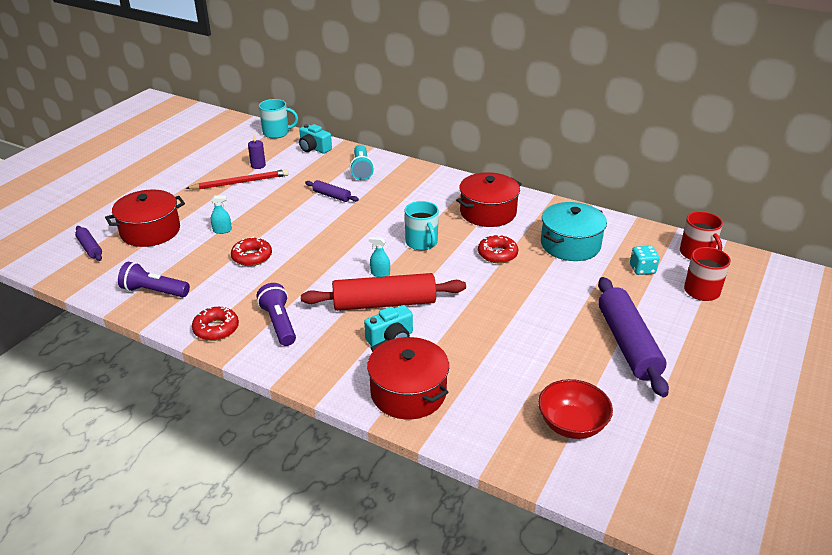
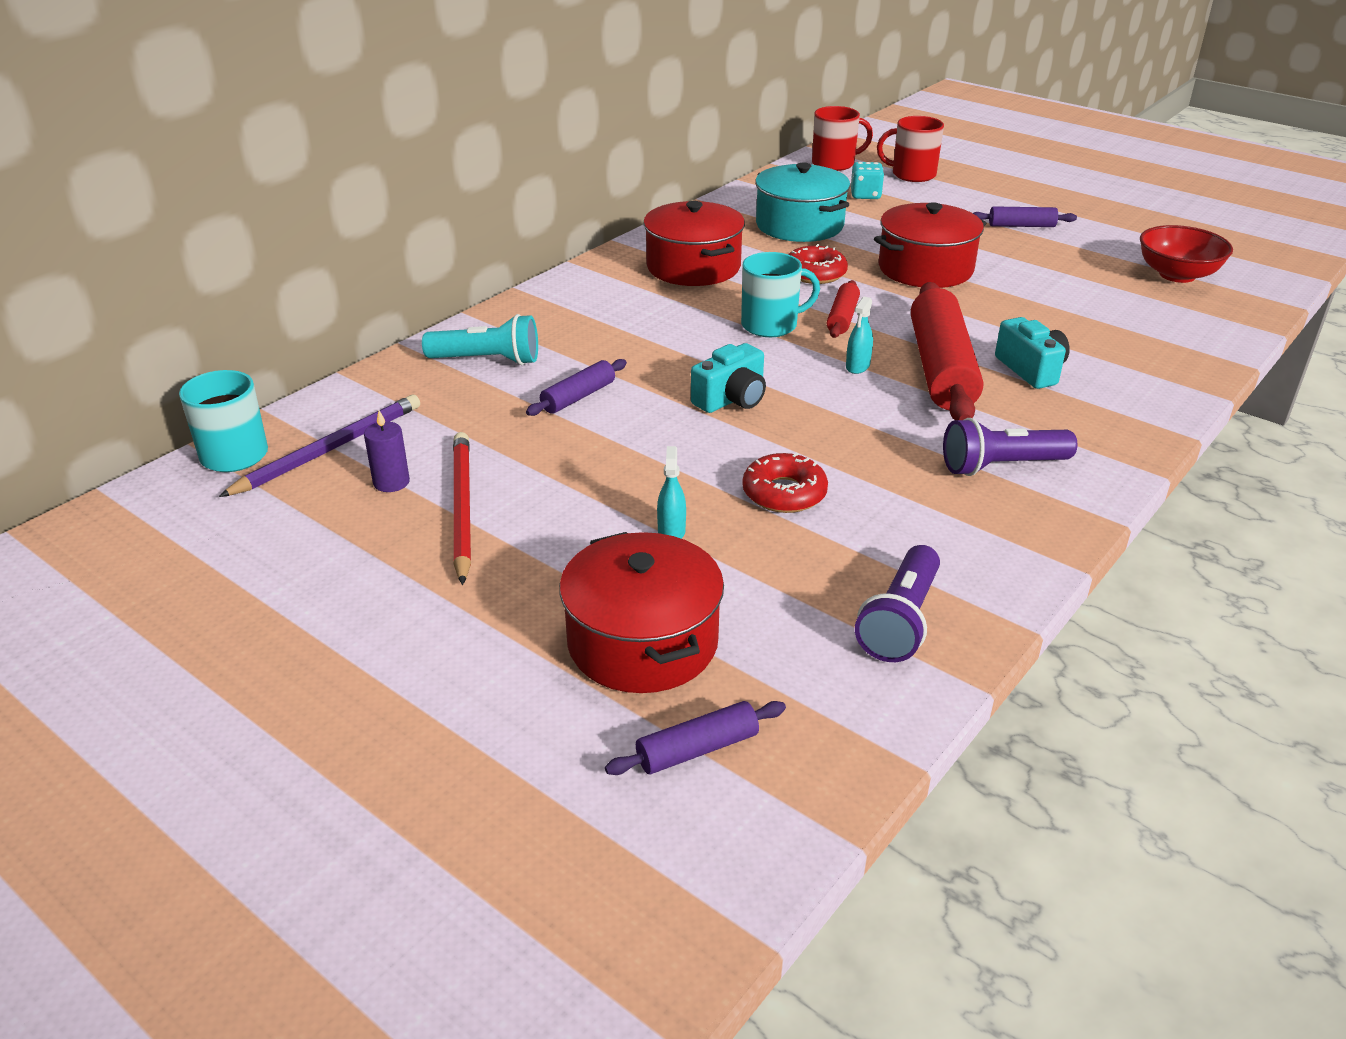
camera: 80 degrees left, 0 degrees up
(216, 329) = (1023, 534): red donut -> none
(281, 149) = (329, 449): none -> purple pencil
(314, 148) = (355, 408): turquoise camera -> turquoise camera (731, 399)
(408, 392) = (1149, 366): red pot -> red pot (925, 269)
(439, 266) = (842, 318): none -> red rolling pin
(628, 344) = (1021, 226): purple rolling pin -> purple rolling pin, size x0.48

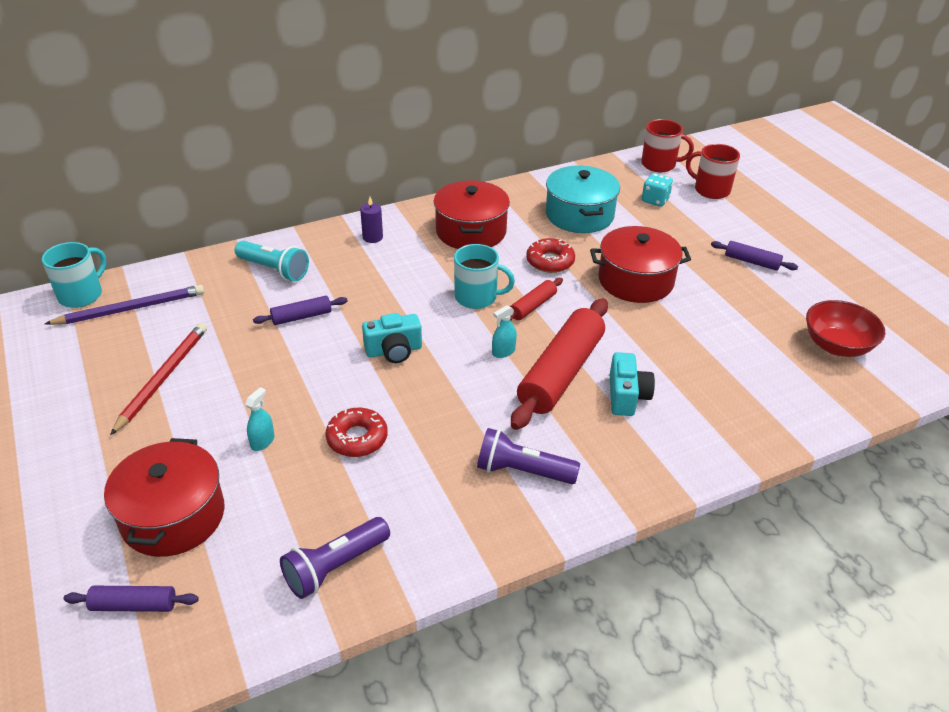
camera: 25 degrees right, 5 degrees up
(391, 482) = (142, 345): purple candle -> purple candle (372, 237)

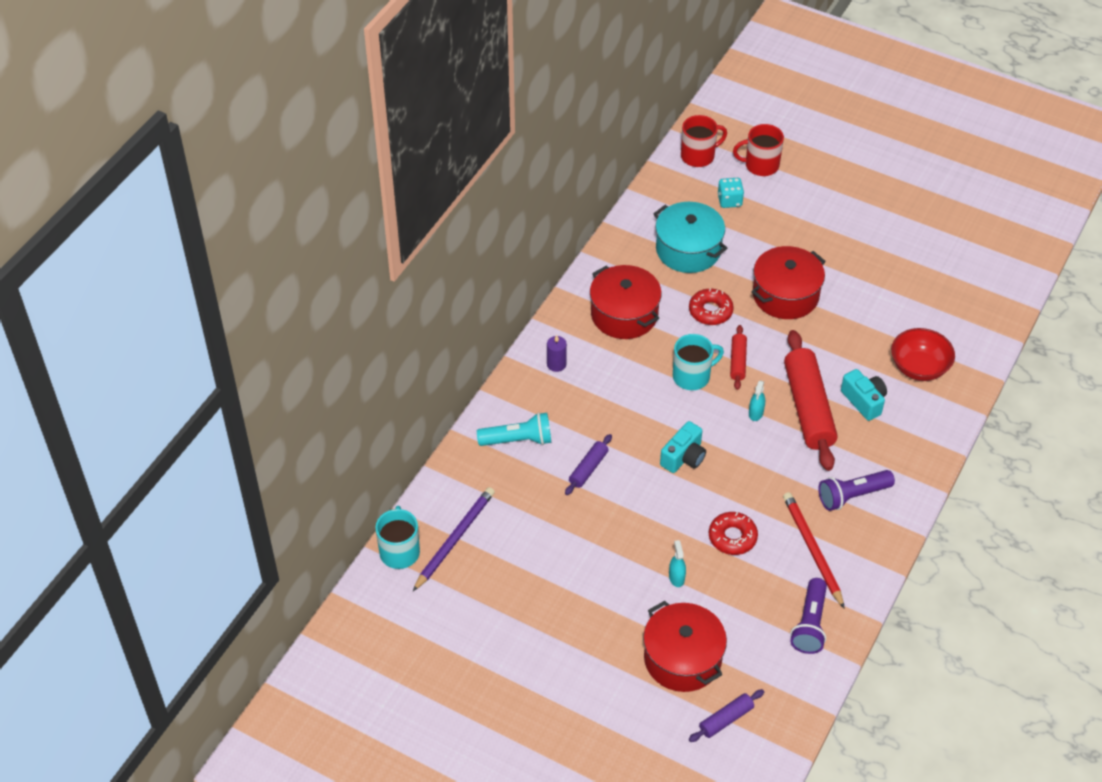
camera: 35 degrees left, 10 degrees up
(163, 378) = (553, 576): red pencil -> red pencil (812, 550)
(751, 262) = (847, 229): purple rolling pin -> none
(836, 346) = (956, 280): red bowl -> red bowl (919, 367)

